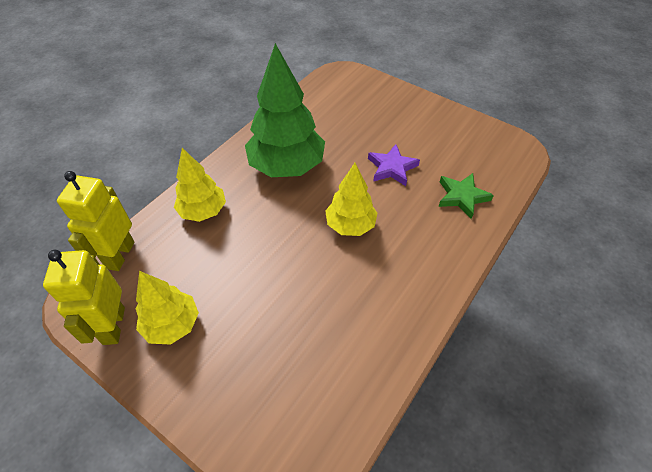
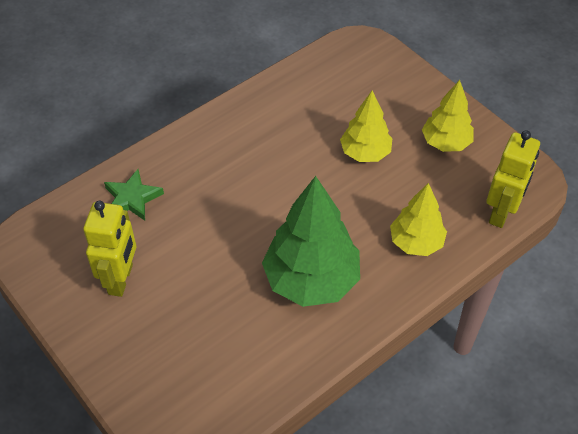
camera: 165 degrees left, 0 degrees up
(113, 326) = (497, 152): yellow robot -> yellow robot (121, 279)
(350, 225) = (263, 194): yellow tree -> yellow tree (365, 153)
(392, 168) = (188, 250): purple star -> none

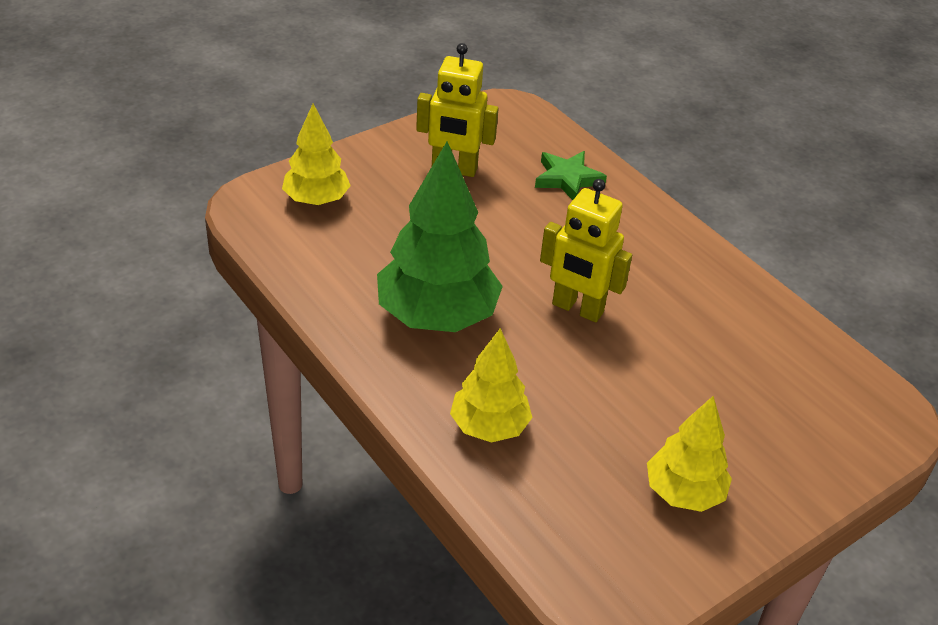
camera: 90 degrees right, 10 degrees down
(365, 153) = (654, 393): yellow tree -> yellow tree (316, 200)
(501, 213) = (541, 540): yellow robot -> yellow robot (577, 309)

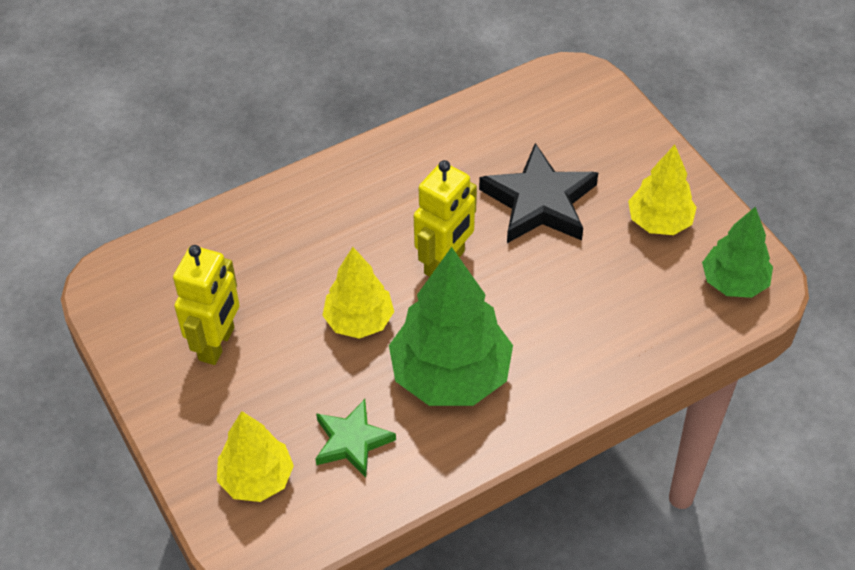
camera: 80 degrees left, 10 degrees up
(489, 427) = (592, 345): yellow tree -> yellow tree (359, 321)
(567, 179) = (247, 245): green star -> green star (352, 441)
(606, 566) = (734, 282): none -> green tree
(682, 382) = (539, 202): none -> black star

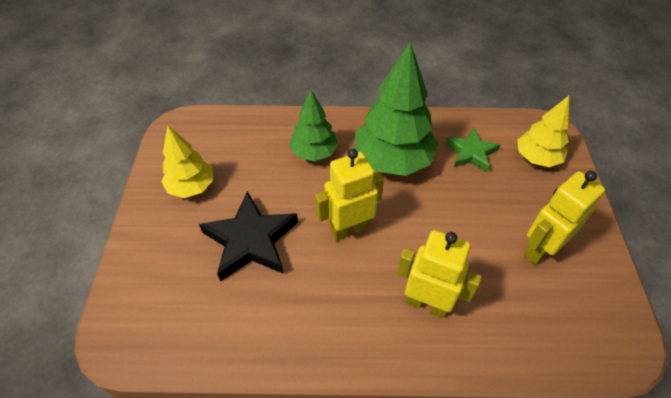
camera: 150 degrees left, 0 degrees up
(318, 230) = (426, 303): none -> yellow robot
(359, 321) = (431, 218): yellow tree -> none
(734, 282) = (192, 134): green tree -> green tree (314, 152)

